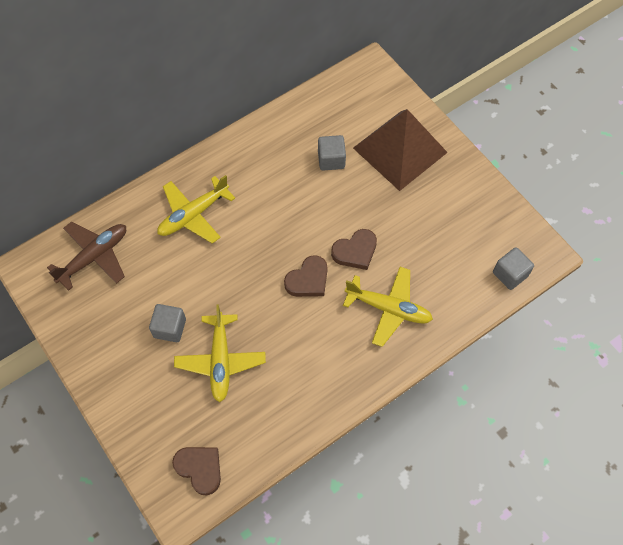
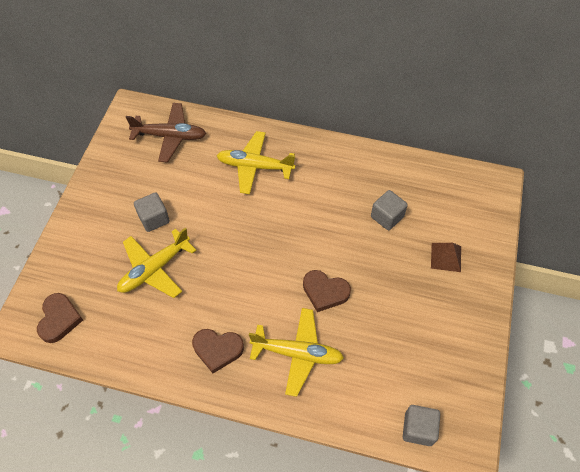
camera: 50 degrees right, 5 degrees down
(308, 280) = (270, 277): brown heart -> brown heart (217, 350)
(388, 308) = (297, 353): yellow plane -> yellow plane turned 60 degrees counterclockwise
(400, 150) = (446, 257): brown pyramid -> brown pyramid, size x0.42

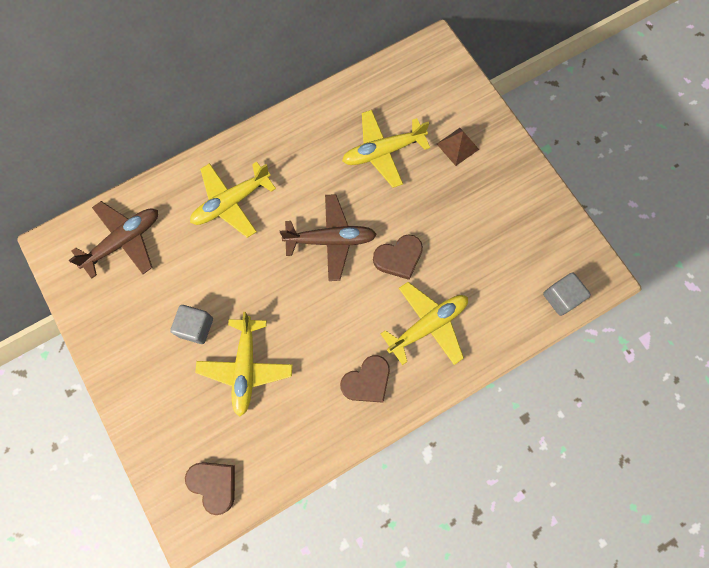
camera: 45 degrees left, 15 degrees up
(292, 241) = (331, 240): none -> brown plane
(387, 217) = (383, 152): grey cube -> yellow plane

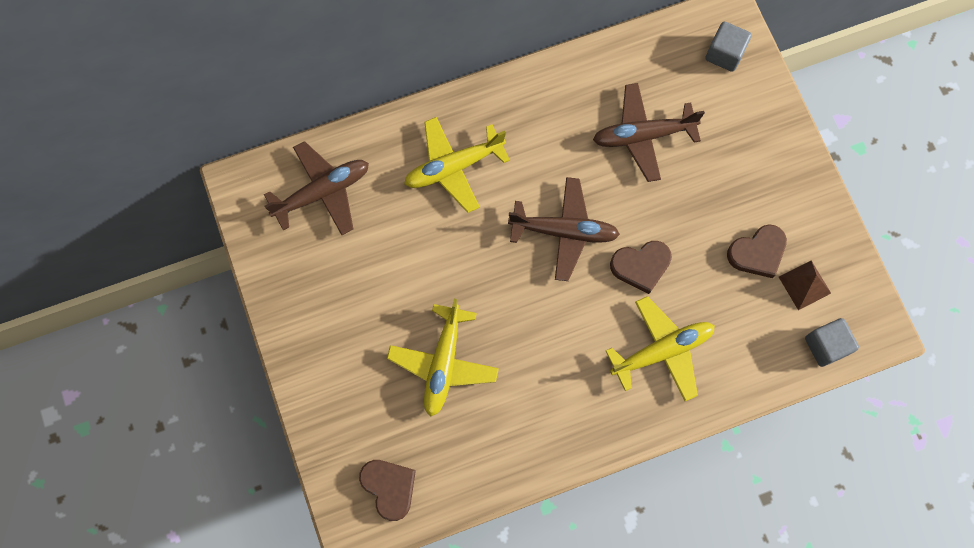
camera: 10 degrees right, 0 degrees up
(196, 327) = (392, 307): grey cube -> grey cube (724, 54)
(367, 381) = (581, 403): brown heart -> brown heart (757, 253)
(383, 152) = (643, 135): yellow plane -> brown plane
(457, 146) = (734, 144): brown pyramid -> brown pyramid (804, 285)

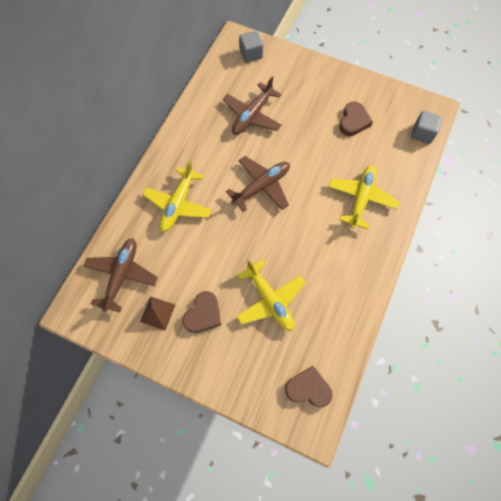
camera: 45 degrees left, 5 degrees down
(641, 266) = (312, 171): brown heart -> brown heart (203, 314)
(804, 285) = (386, 117): brown pyramid -> brown pyramid (157, 313)

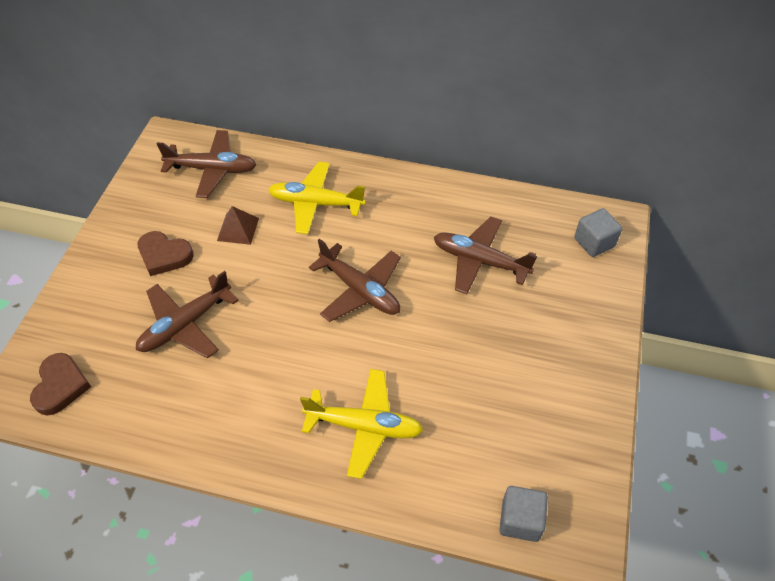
camera: 80 degrees right, 15 degrees down
(157, 313) = (165, 211): brown pyramid -> brown pyramid (238, 229)
(270, 300) = (185, 324): yellow plane -> brown plane
(353, 121) = (512, 401): brown heart -> none

